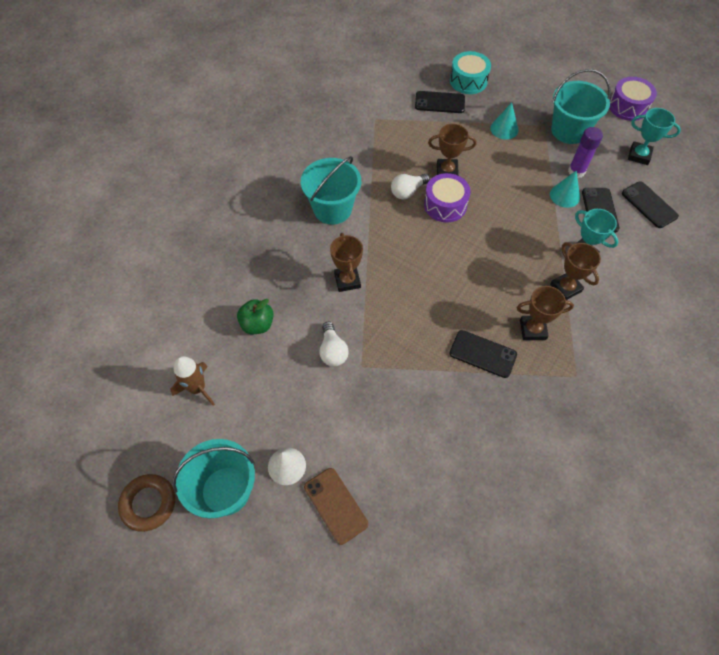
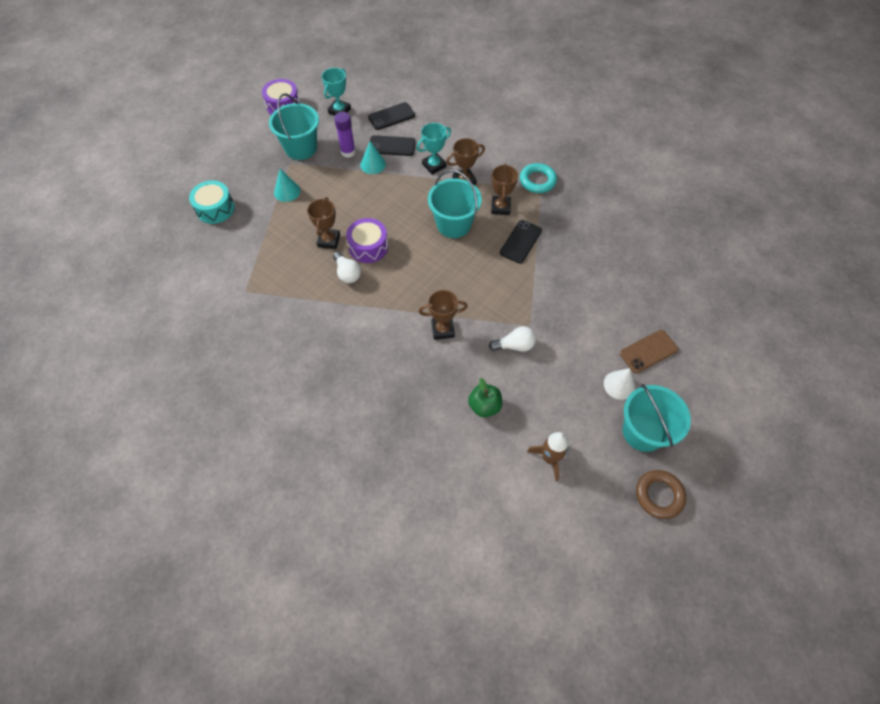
camera: 85 degrees left, 0 degrees up
(332, 209) = (357, 336): turquoise bucket -> turquoise bucket (453, 224)
(439, 102) = (238, 235): black phone -> none
(590, 372) = (537, 181): none -> turquoise ring

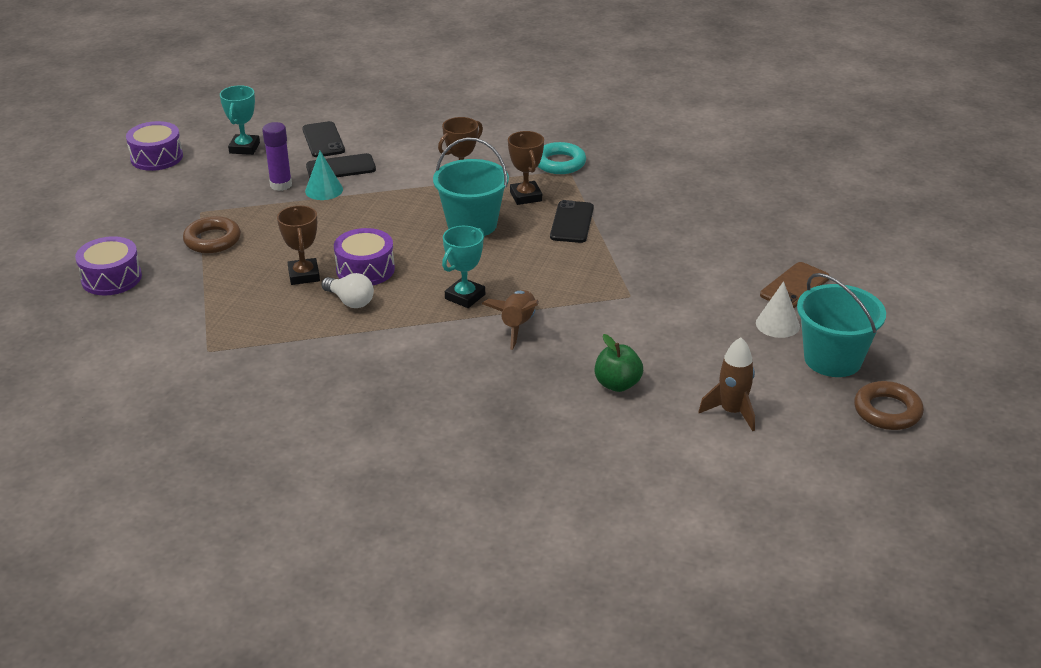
camera: 20 degrees left, 25 degrees down
(215, 209) = (111, 278): turquoise drum -> purple drum
(287, 191) = (212, 240): turquoise cone -> brown ring
(301, 148) = (208, 194): turquoise bucket -> none
(391, 116) = (323, 140): black phone -> black phone turned 60 degrees counterclockwise
(434, 165) = (411, 175): turquoise trophy -> turquoise trophy (465, 297)
(442, 329) = (517, 326): brown trophy -> brown rocket
(514, 345) = (622, 319): white light bulb -> none

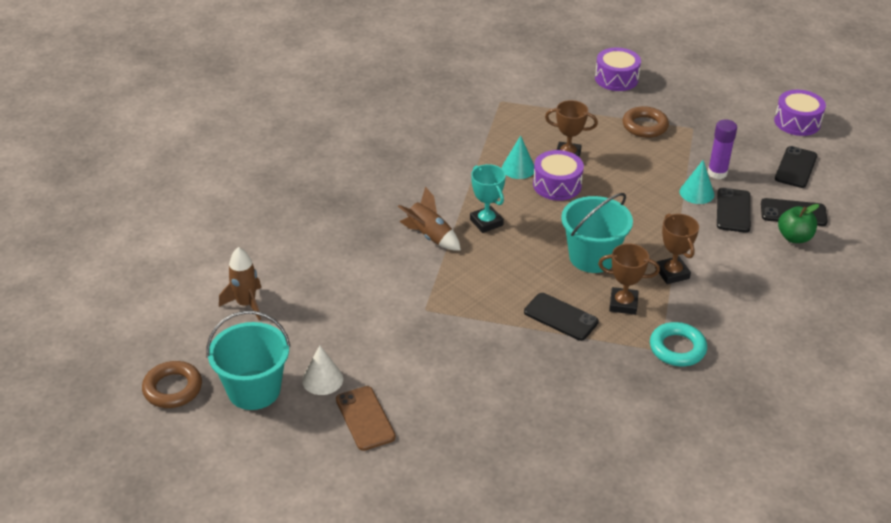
camera: 115 degrees right, 5 degrees up
(244, 148) = (796, 167): turquoise trophy -> black phone
(350, 301) = (518, 168): white light bulb -> turquoise cone
(617, 384) = (323, 260): green apple -> green apple (794, 237)

